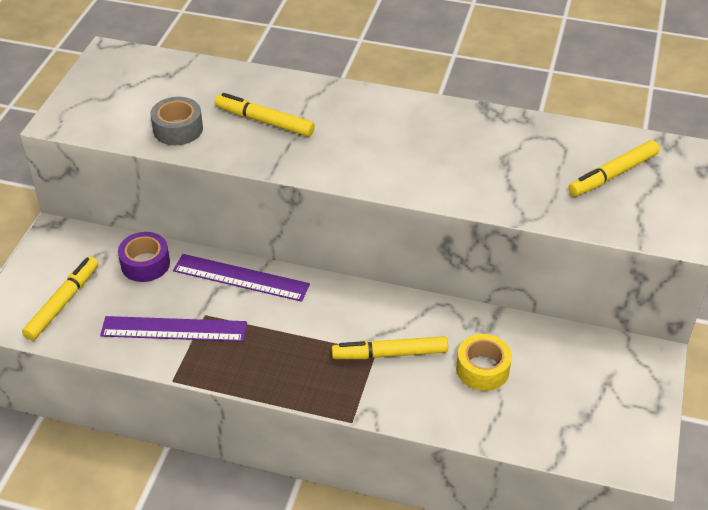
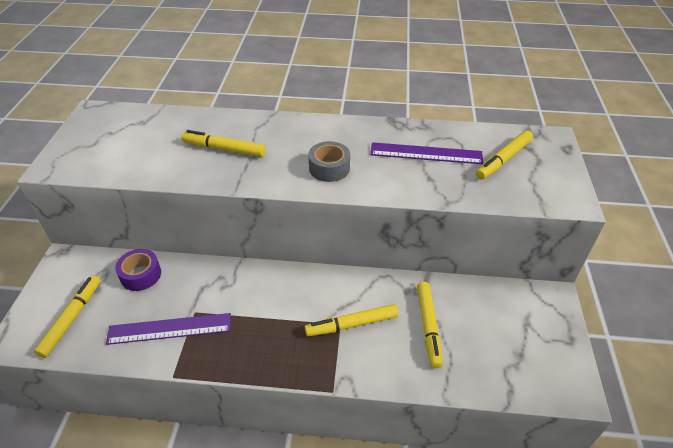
camera: 10 degrees left, 0 degrees up
(178, 129) = (153, 163): grey tape -> grey tape (329, 168)
(241, 277) = (221, 276): purple ruler -> purple ruler (426, 153)
(482, 369) = (428, 326): yellow tape -> yellow marker

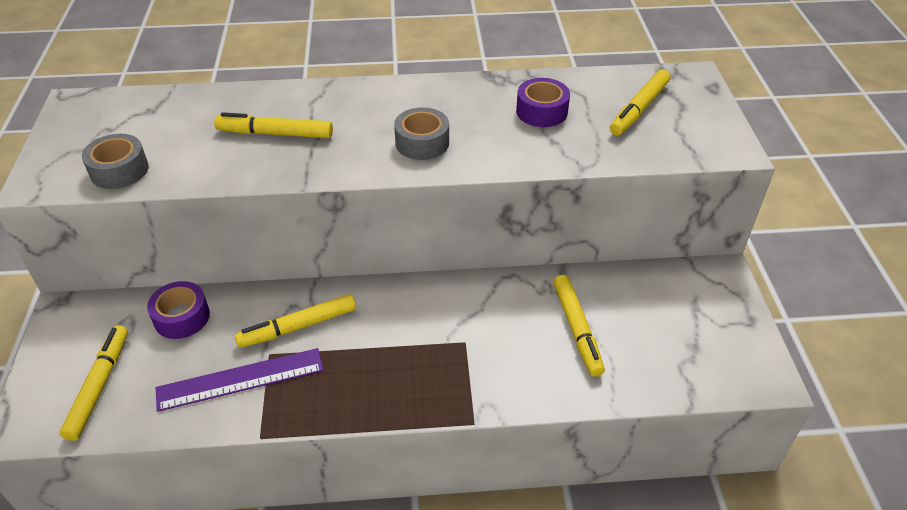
camera: 10 degrees left, 0 degrees up
(108, 164) = (119, 170): none -> grey tape
(352, 324) = (480, 340): yellow marker -> yellow marker (298, 326)
(426, 153) = (541, 111): purple ruler -> purple tape

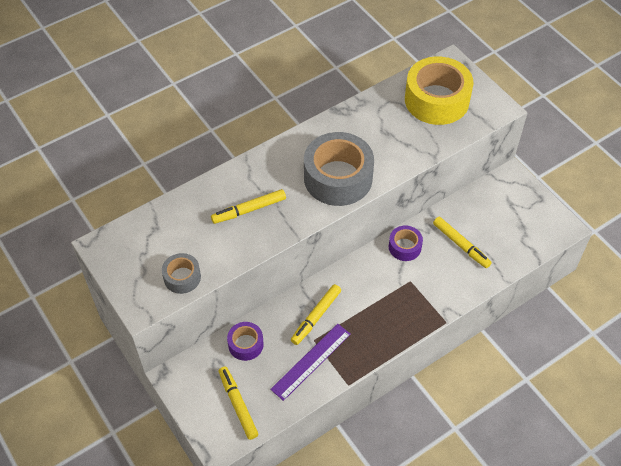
camera: 30 degrees left, 10 degrees up
(422, 143) = (338, 178): grey tape -> grey tape, size x2.00
(541, 111) = (386, 125): purple tape -> purple tape (404, 247)
(639, 109) = (436, 100): yellow marker -> yellow tape

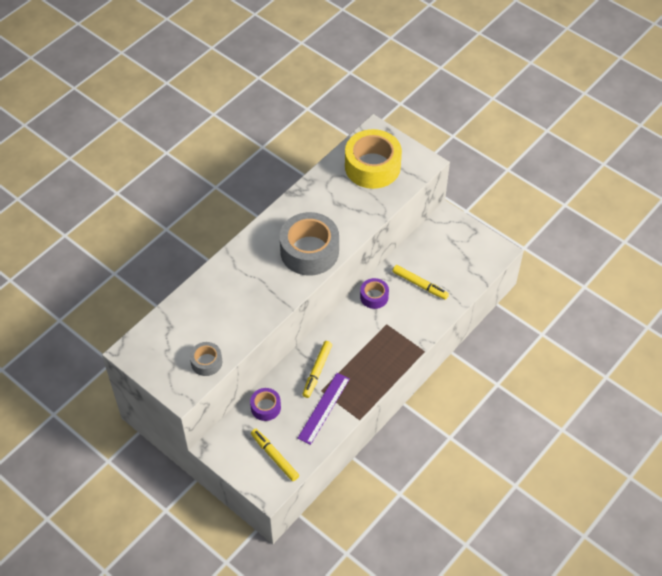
camera: 15 degrees left, 0 degrees up
(249, 210) = (244, 294): yellow marker -> none

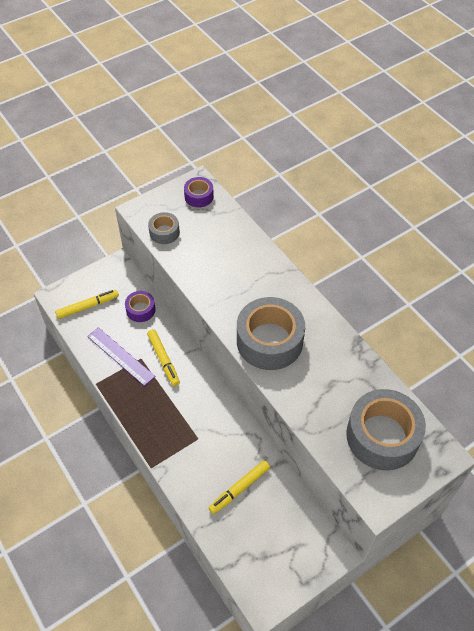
camera: 105 degrees right, 0 degrees up
(317, 371) = (163, 360): yellow marker -> yellow marker turned 150 degrees counterclockwise
(372, 166) = (382, 436): yellow tape -> grey tape
(374, 297) = (237, 435): purple tape -> purple tape (199, 196)

